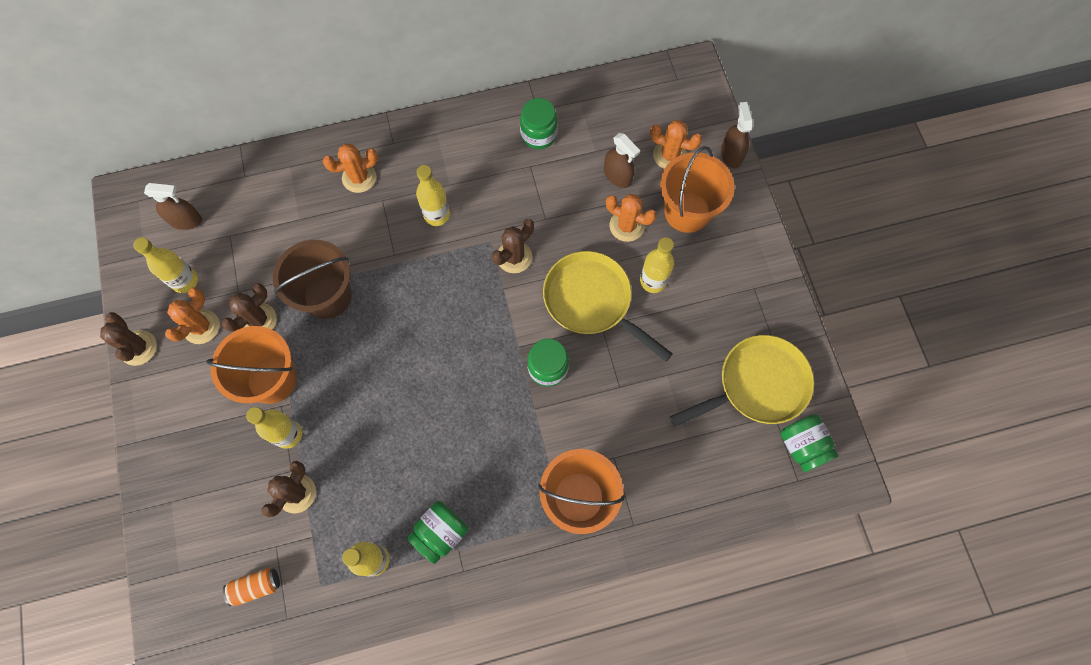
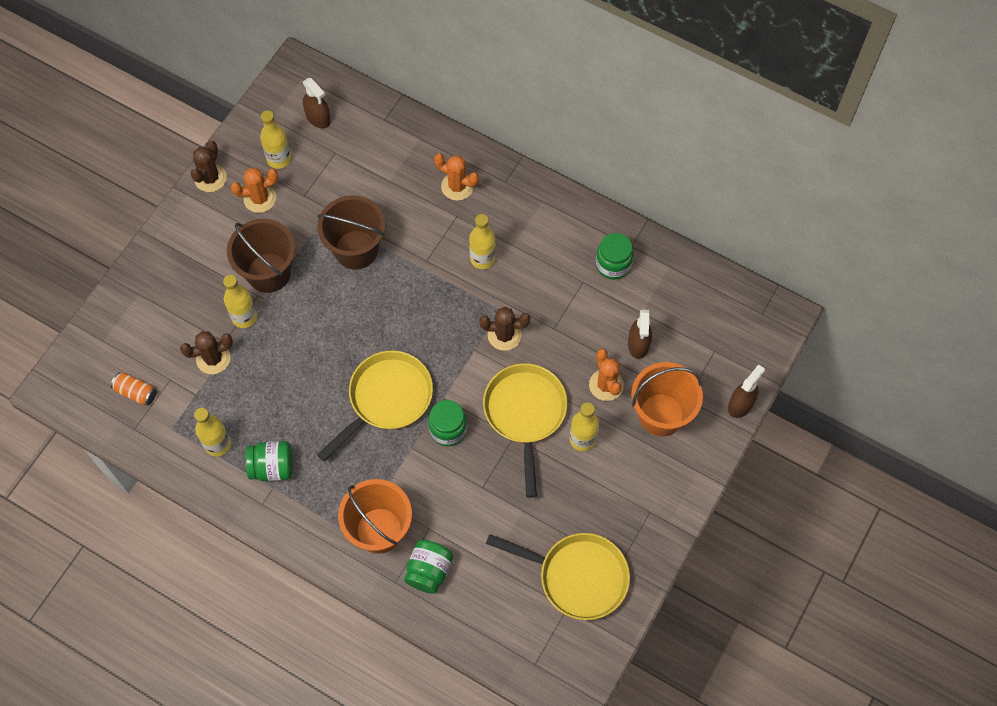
camera: 45 degrees right, 5 degrees down
(258, 320) = (298, 226): brown cactus -> none
(272, 379) = (268, 273): orange bucket -> brown bucket
(475, 389) = (387, 399): none -> yellow pan
(669, 155) = (693, 364): orange cactus -> none
(802, 446) = (563, 645): green jar -> green jar (429, 571)

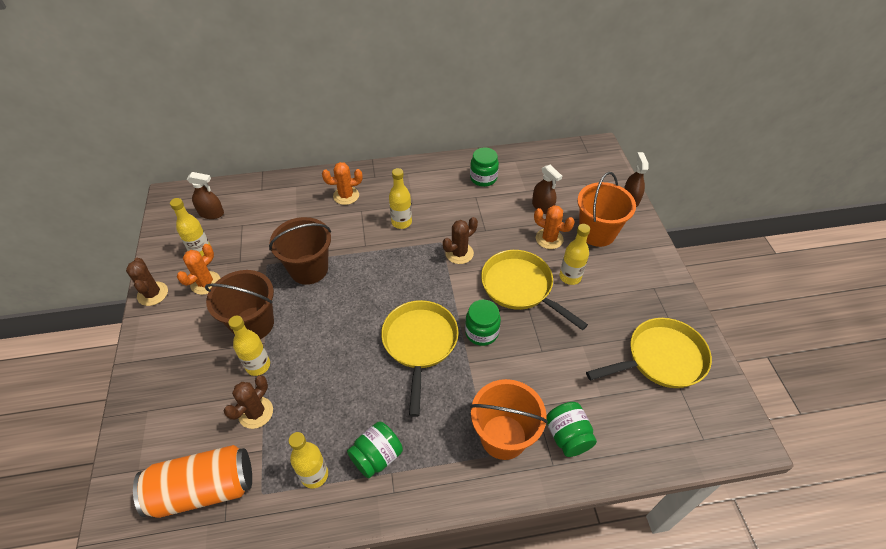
camera: 40 degrees left, 15 degrees down
(136, 392) = (203, 489): orange can -> orange can, size x2.19

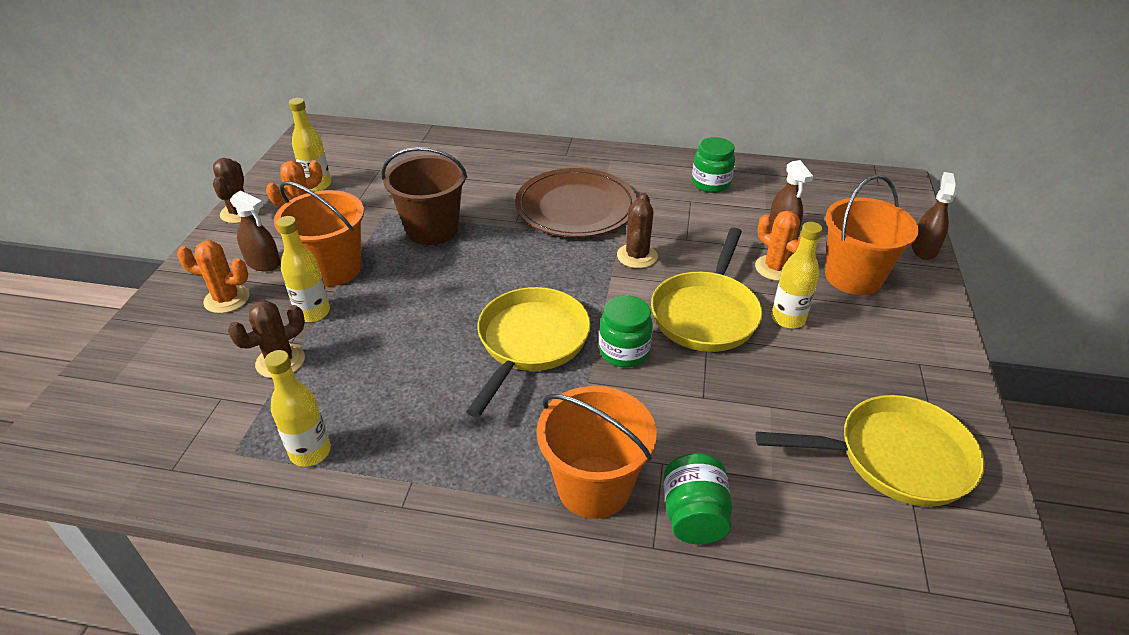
camera: 20 degrees right, 10 degrees down
(203, 489) = (169, 425): orange can -> none
(211, 213) = (351, 152): brown spray bottle -> brown spray bottle (263, 263)
(253, 324) = (333, 269): brown bucket -> orange bucket
(346, 196) = (519, 166): orange cactus -> orange cactus (227, 299)
(377, 456) = (402, 456): green jar -> none
(401, 222) = (576, 207): yellow bottle -> brown plate
(459, 253) = (637, 256): brown cactus -> brown cactus turned 60 degrees counterclockwise
(520, 287) = (706, 313): yellow pan -> yellow pan turned 135 degrees counterclockwise

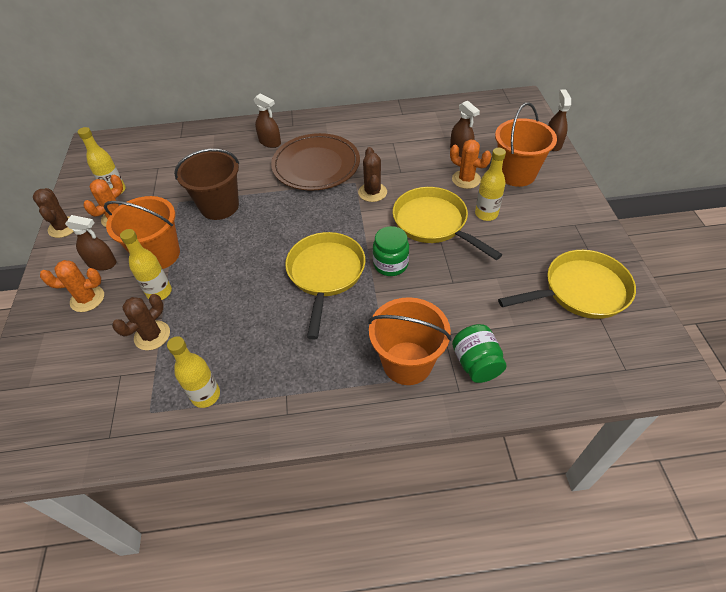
camera: 15 degrees left, 10 degrees up
(528, 169) = (270, 142): none -> brown spray bottle
(706, 313) = (433, 223): yellow pan -> yellow pan turned 135 degrees clockwise
(711, 184) = (401, 126): green jar -> none

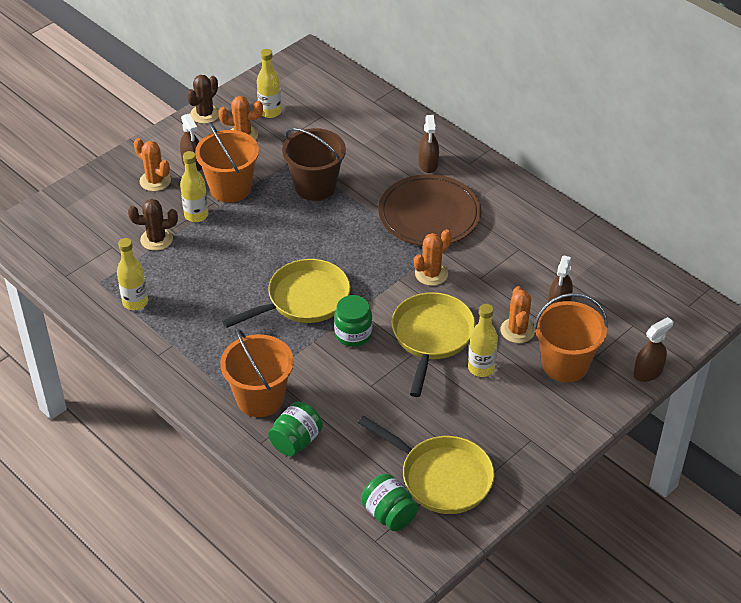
camera: 50 degrees right, 5 degrees down
(372, 192) = (431, 274): brown cactus -> orange cactus
(601, 344) = (389, 514): none -> green jar

